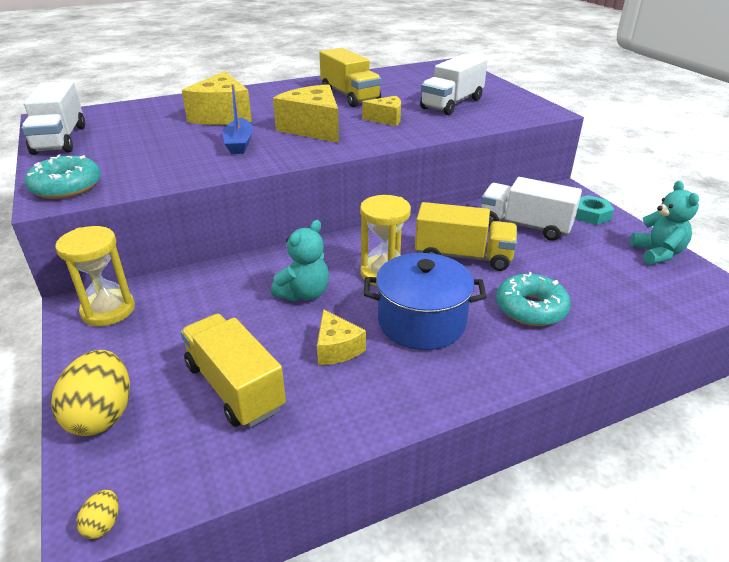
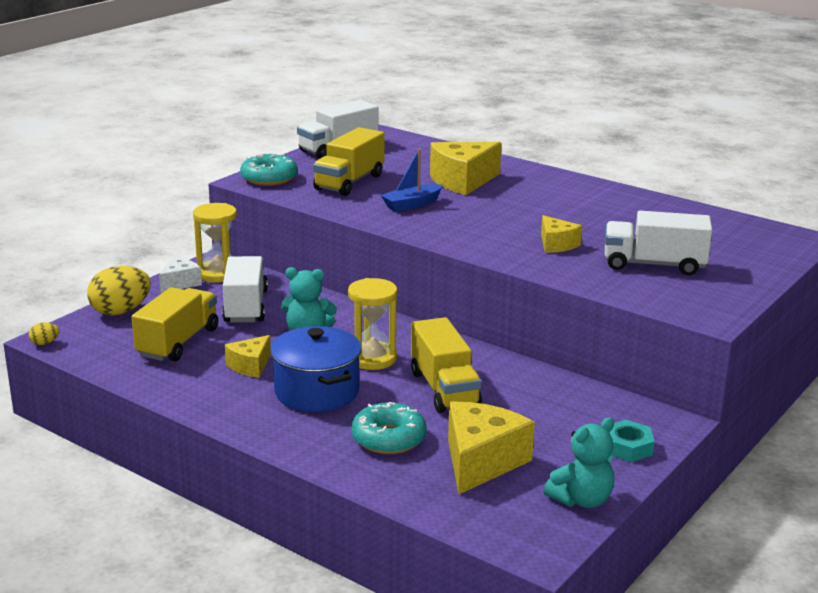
camera: 60 degrees right, 10 degrees down
(93, 344) = (180, 283): none -> white cheese
(313, 128) = (485, 221): yellow cheese -> yellow cheese (481, 462)
(350, 96) = (596, 215): yellow truck -> yellow truck (349, 182)
(525, 226) = (548, 411): white truck -> white truck (245, 306)

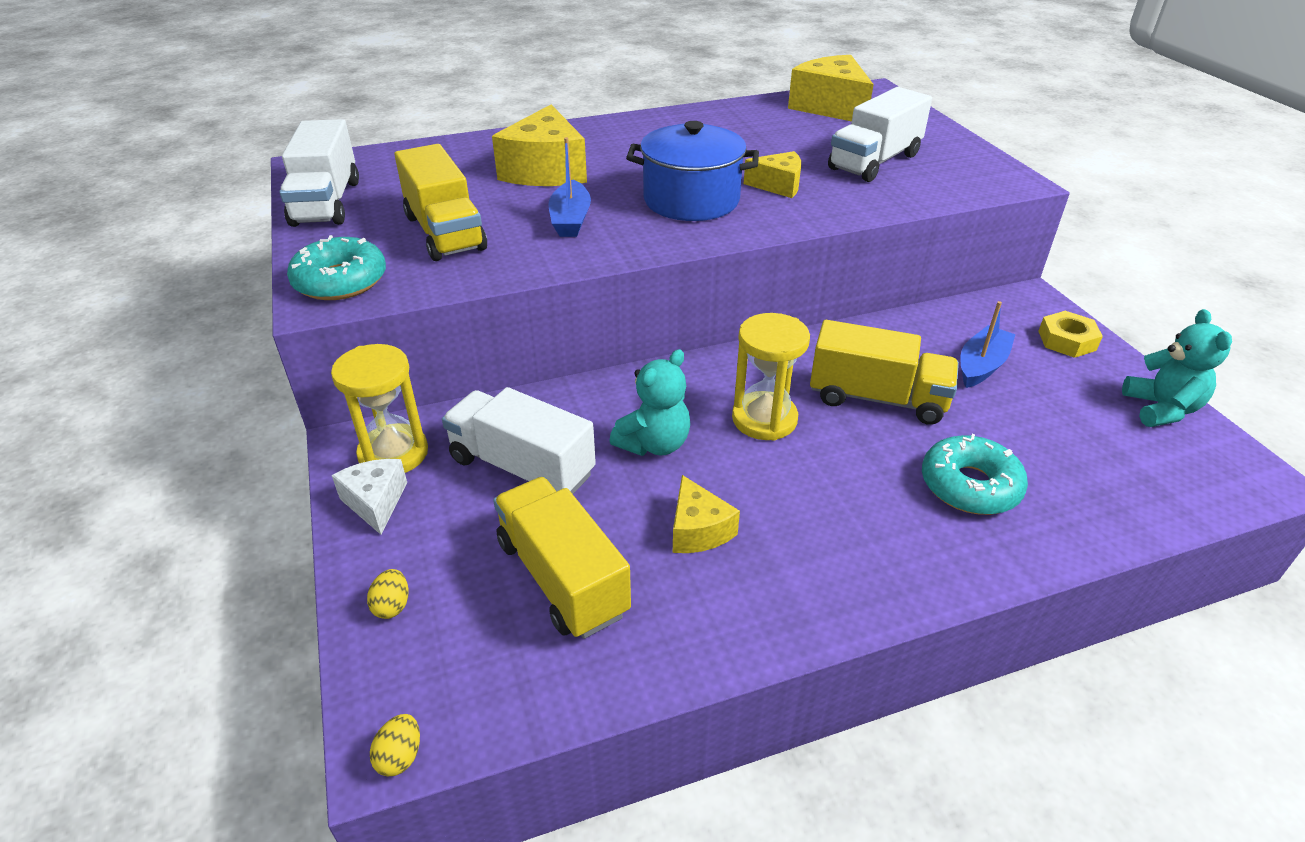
camera: 55 degrees left, 15 degrees up
(120, 311) = (392, 605): yellow egg -> yellow egg, size x0.44
(316, 392) = (815, 497): blue pot -> blue pot (691, 200)
(481, 462) = (1056, 440): yellow cheese -> yellow cheese (830, 107)
(538, 418) = (981, 366): none -> blue boat
(628, 447) = (1067, 340): turquoise nut -> yellow nut

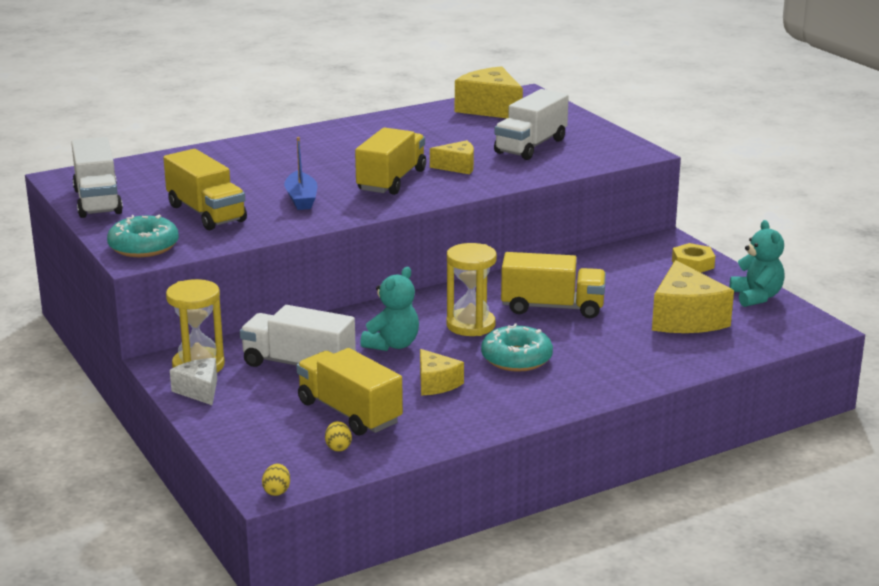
camera: 10 degrees left, 15 degrees down
(392, 605) = (238, 435): yellow egg -> yellow egg (338, 447)
(545, 171) = (266, 169): yellow cheese -> yellow cheese (685, 318)
(691, 200) = (391, 180): blue pot -> yellow truck
(969, 486) = (620, 347): turquoise donut -> turquoise donut (516, 358)
(981, 366) = (628, 283): blue boat -> none

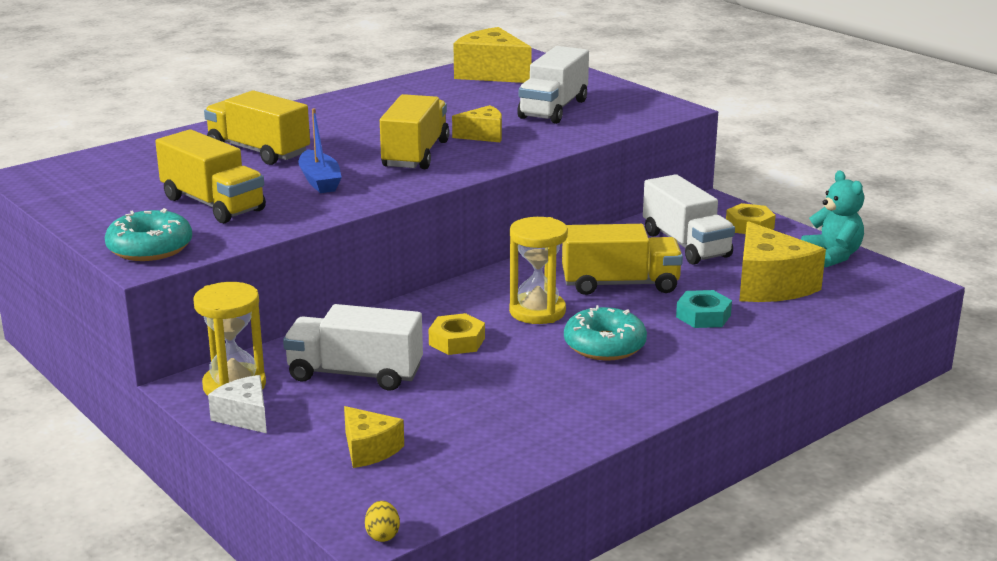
camera: 10 degrees left, 0 degrees up
(98, 201) = (76, 199): white truck -> white truck (686, 245)
(338, 447) = (438, 471): yellow egg -> none
(349, 413) = (436, 427): yellow truck -> yellow truck (258, 151)
(392, 345) = (457, 341): turquoise teddy bear -> yellow nut
(436, 383) = (524, 383): yellow cheese -> yellow cheese (369, 449)
(613, 341) = (703, 316): none -> turquoise nut

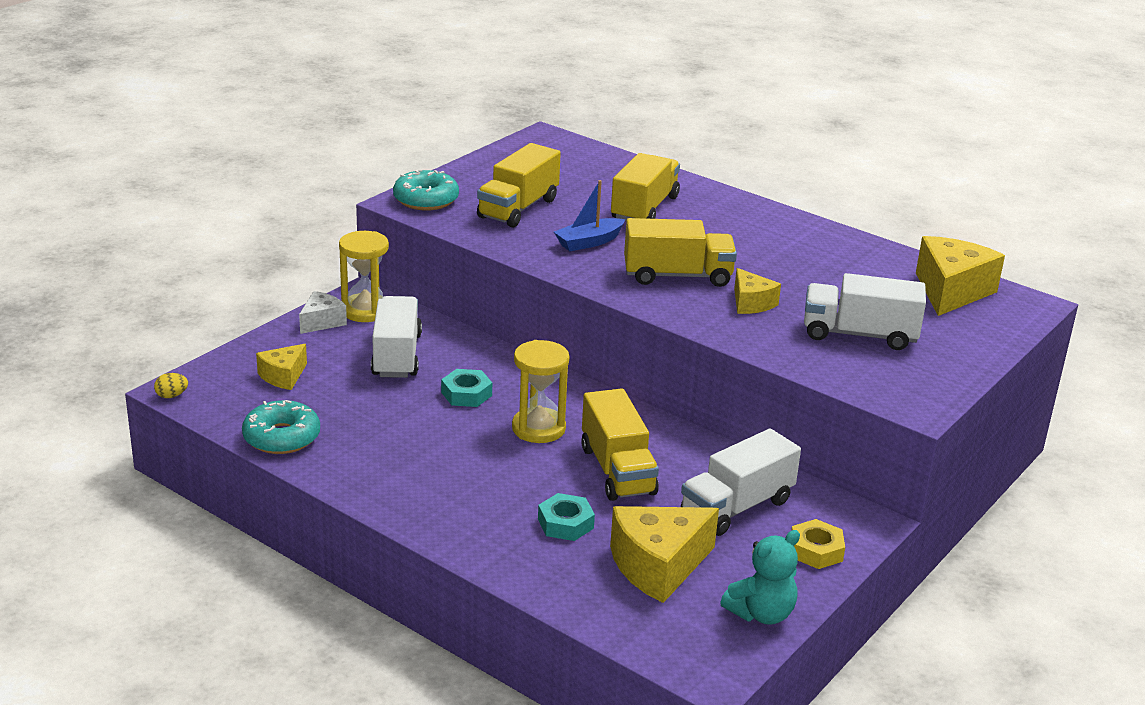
camera: 75 degrees right, 5 degrees up
(457, 341) = (466, 394): yellow nut -> turquoise nut
(604, 345) = (483, 469): turquoise donut -> turquoise donut (281, 437)

